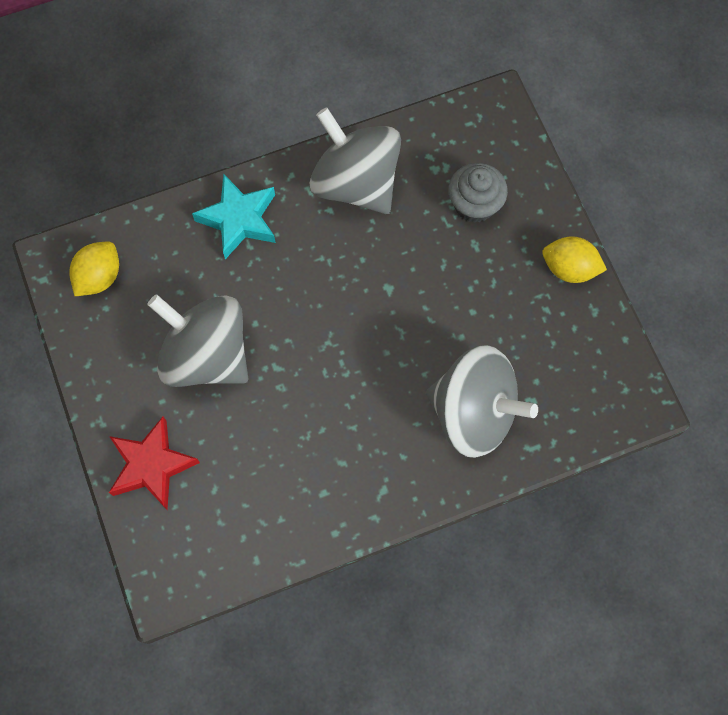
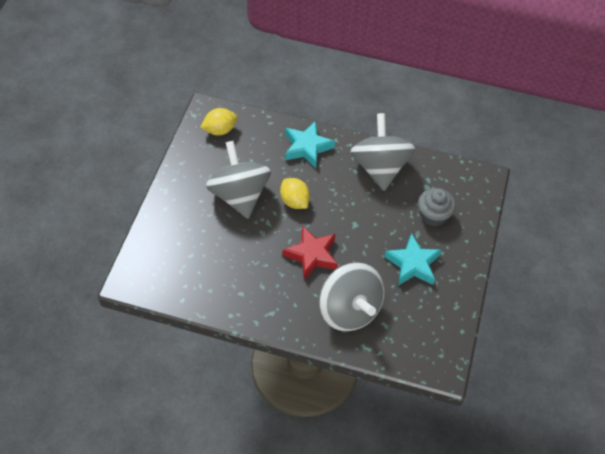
camera: 35 degrees right, 15 degrees down
(151, 465) = (171, 224): red star -> red star (312, 255)
(501, 291) = (413, 264): none -> turquoise star
(569, 268) = (459, 277): yellow lemon -> yellow lemon (294, 201)

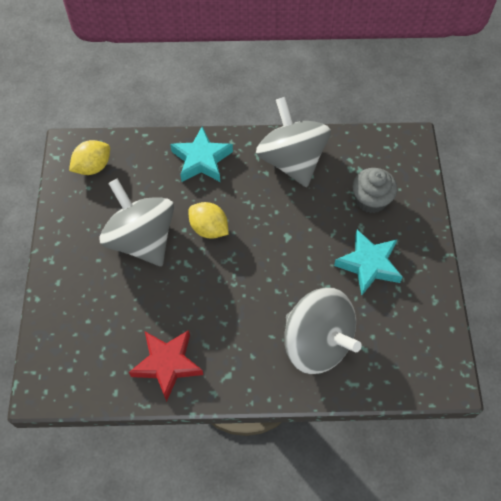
camera: 15 degrees left, 5 degrees up
(312, 255) = (251, 288): red star -> red star (167, 364)

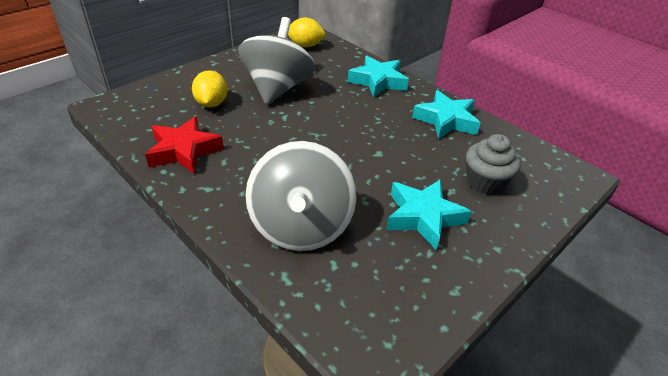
camera: 45 degrees right, 20 degrees down
(209, 228) = (328, 112): yellow lemon -> yellow lemon (211, 103)
(291, 161) = (446, 120): grey spinning top -> turquoise star

